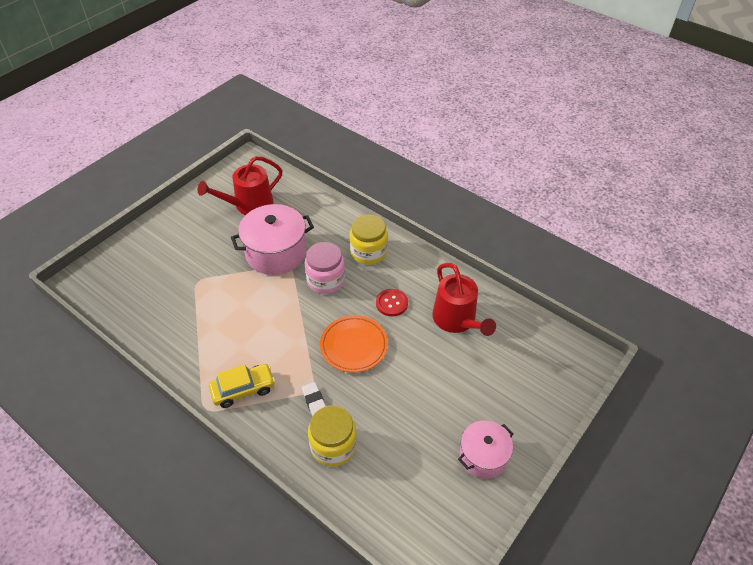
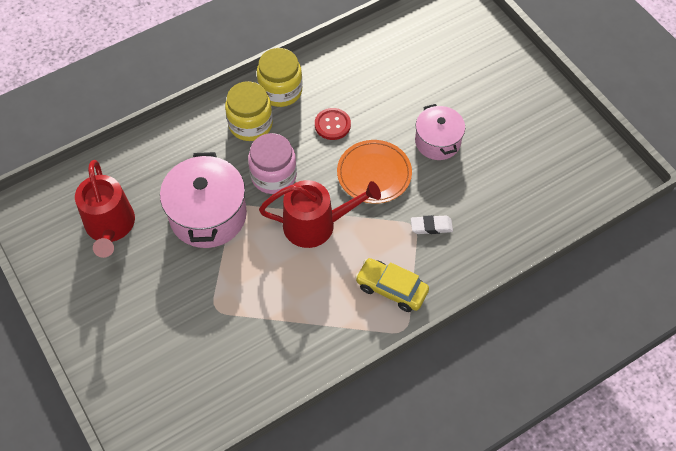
camera: 70 degrees left, 10 degrees up
(243, 389) = (391, 289): yellow car -> yellow car turned 60 degrees counterclockwise
(333, 446) = (484, 223): yellow jar -> yellow jar (280, 91)
(457, 320) = (376, 77): red watering can -> red watering can (316, 224)
(483, 456) = (531, 110): pink pot -> pink pot (437, 142)

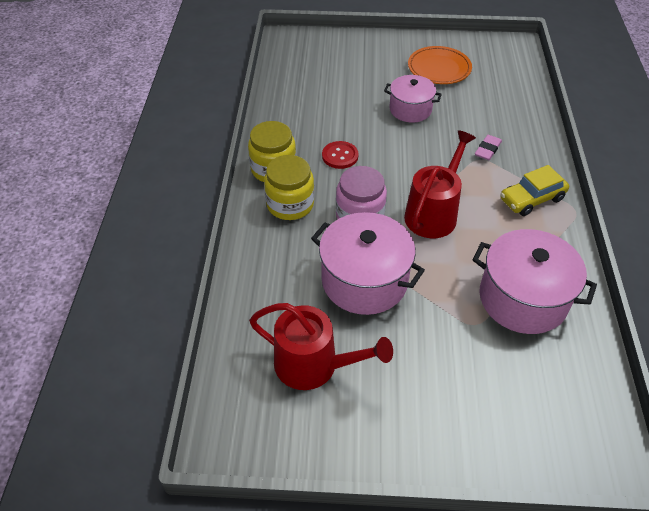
camera: 55 degrees left, 10 degrees down
(266, 331) = (522, 298): none -> pink pot
(374, 174) = (411, 156): orange plate -> orange plate (439, 68)
(431, 226) = (487, 150): white eraser -> pink eraser

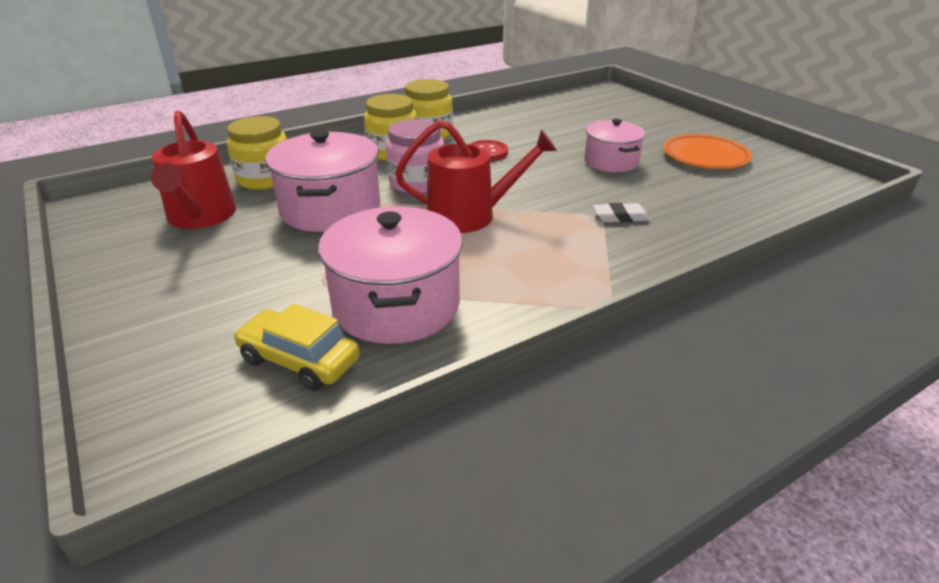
camera: 55 degrees right, 15 degrees down
(272, 301) = (265, 179): none -> yellow jar
(487, 150) = (620, 217): pink eraser -> white eraser
(531, 199) = (579, 266): yellow car -> yellow car (299, 360)

